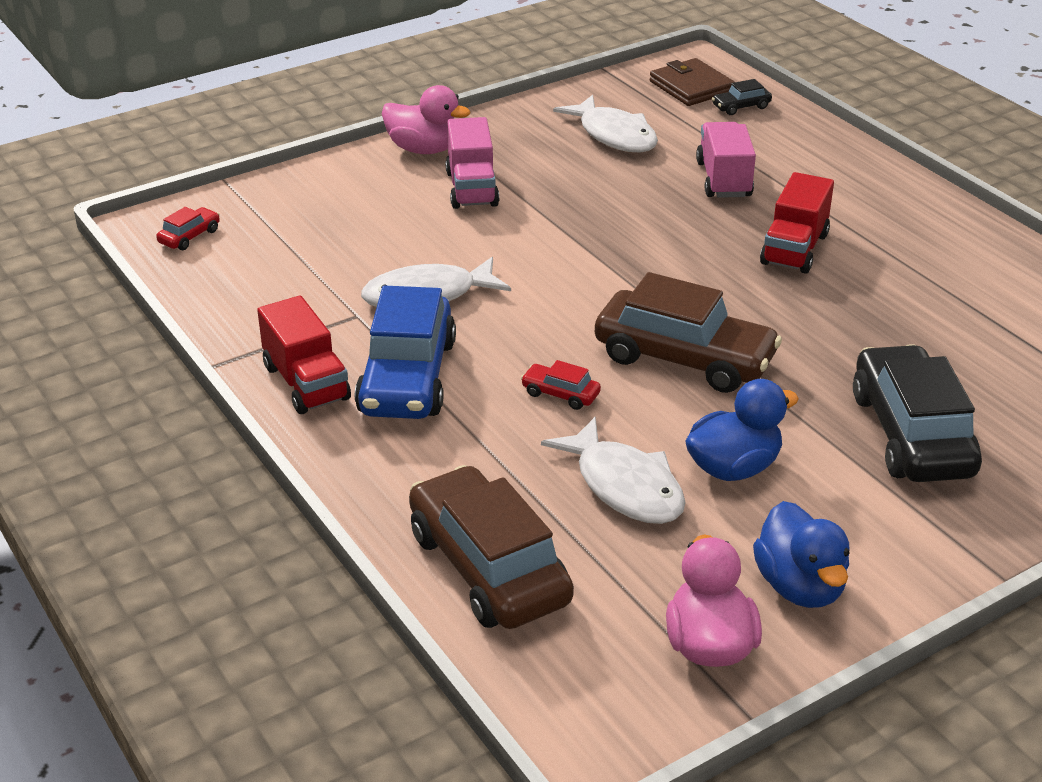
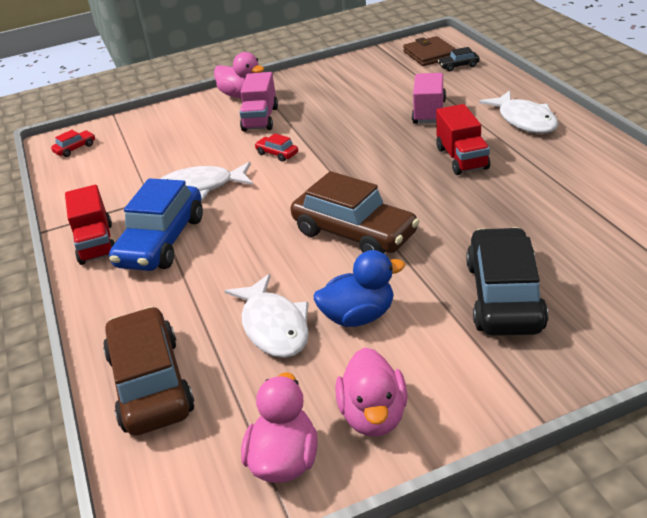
camera: 15 degrees right, 0 degrees up
(560, 394) = (258, 256): red car -> red car (277, 154)
(614, 135) = (366, 85): white fish -> white fish (524, 120)
(794, 249) = (462, 158): red truck -> red truck turned 45 degrees counterclockwise
(799, 586) = (373, 416): blue duck -> pink duck

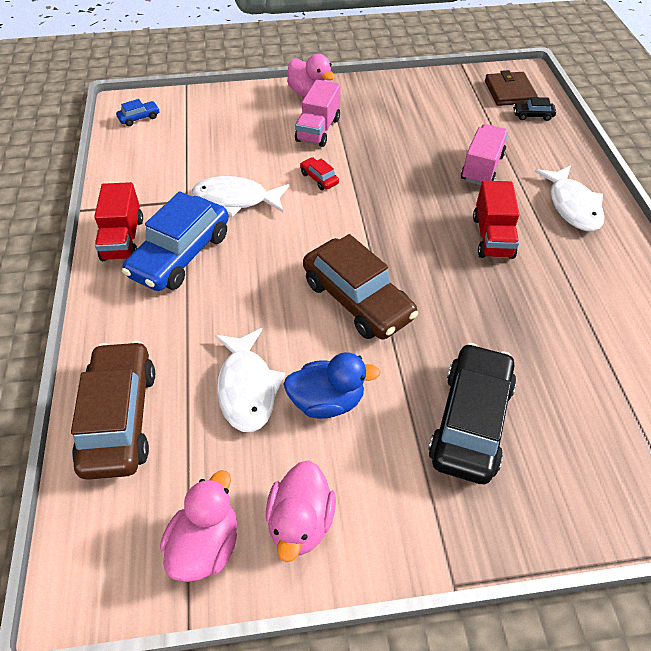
camera: 10 degrees right, 15 degrees up
(75, 148) = (139, 118): red car -> blue car

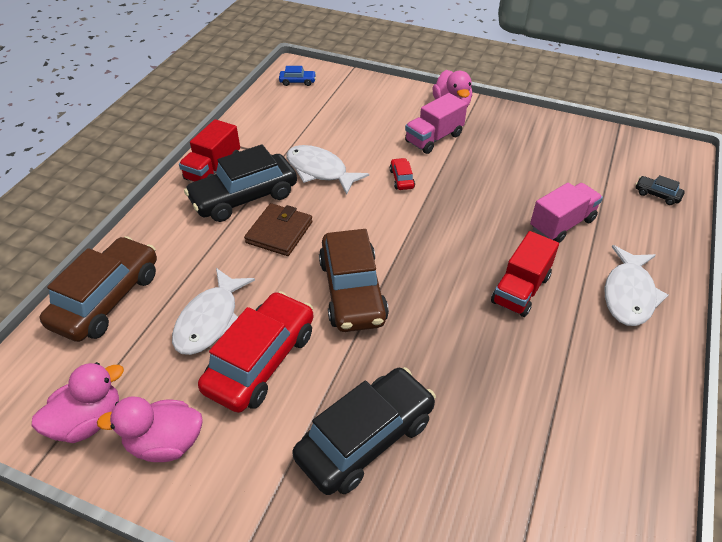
camera: 30 degrees right, 5 degrees down
(181, 255) = (244, 197): blue car -> black car
(300, 522) = (165, 443): pink duck -> pink duck turned 45 degrees clockwise
(327, 401) = (261, 361): blue duck -> red car
(509, 92) = (650, 165): brown wallet -> brown wallet (279, 232)

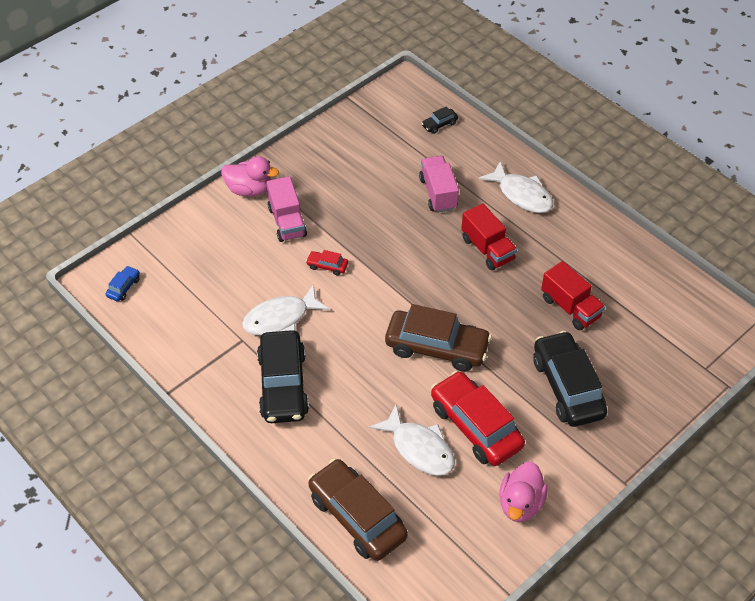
camera: 65 degrees left, 5 degrees up
(88, 421) = (479, 549): pink duck -> none
(213, 169) = (226, 398): red truck -> red truck (570, 307)
(279, 232) = (344, 373): brown wallet -> none

